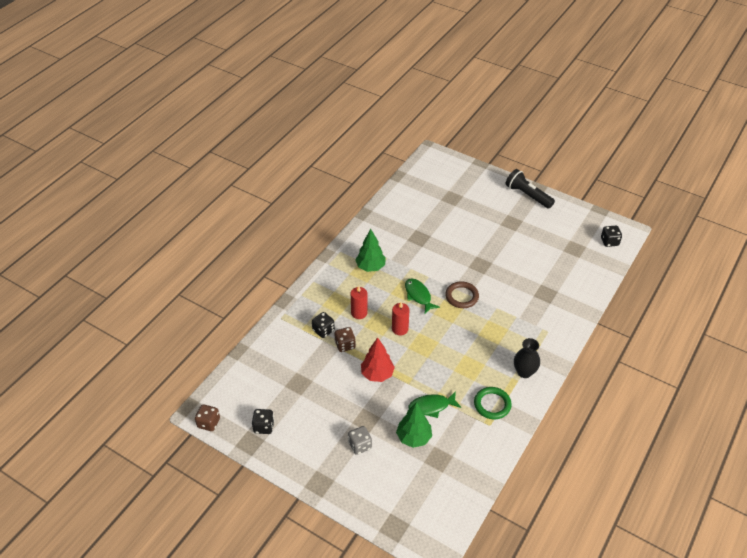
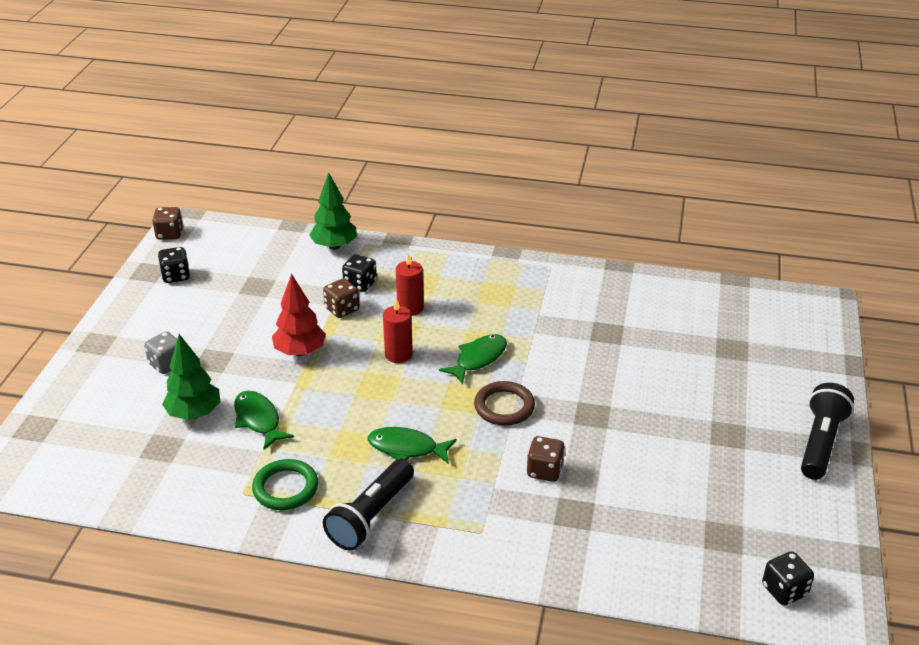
camera: 70 degrees right, 10 degrees down
(370, 267) = (509, 298): green tree -> green tree (334, 246)
(479, 345) = (406, 448): none -> green fish
(514, 295) = (544, 471): none -> brown dice
(524, 372) = (371, 516): black vase -> black flashlight

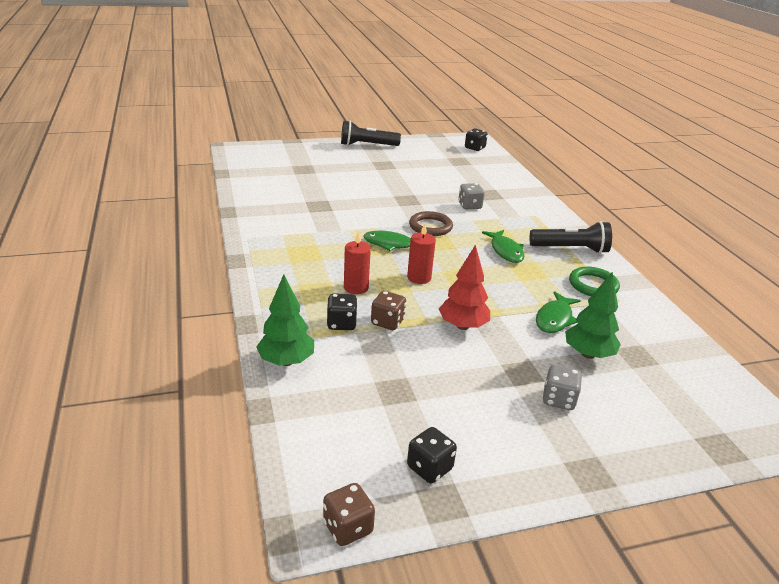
camera: 120 degrees left, 5 degrees down
(544, 471) = (469, 206): brown dice -> grey dice

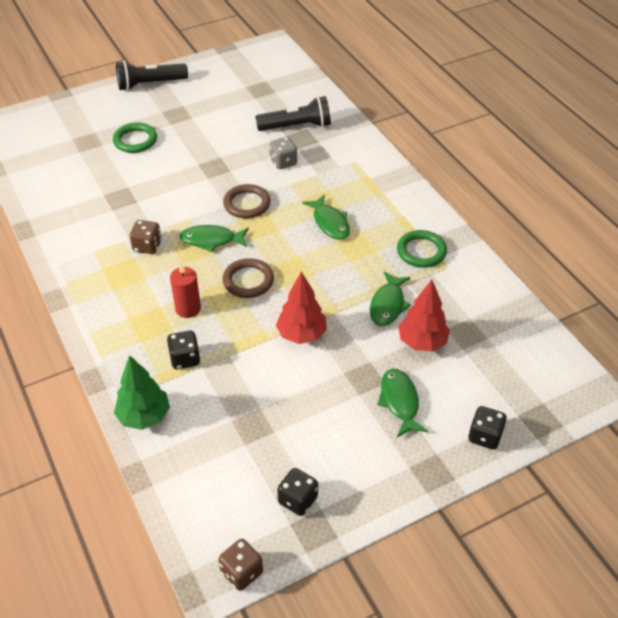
camera: 10 degrees left, 15 degrees up
(344, 174) = (135, 140): none -> green ring
(387, 322) = (229, 346): brown dice -> brown dice (147, 246)
(419, 278) = (248, 281): red candle -> brown ring
(474, 148) = (274, 62): black dice -> black dice (485, 436)
(558, 400) = (399, 401): grey dice -> green fish
(570, 249) = (395, 205): black flashlight -> black flashlight (296, 126)
(588, 354) = (422, 342): green tree -> red tree

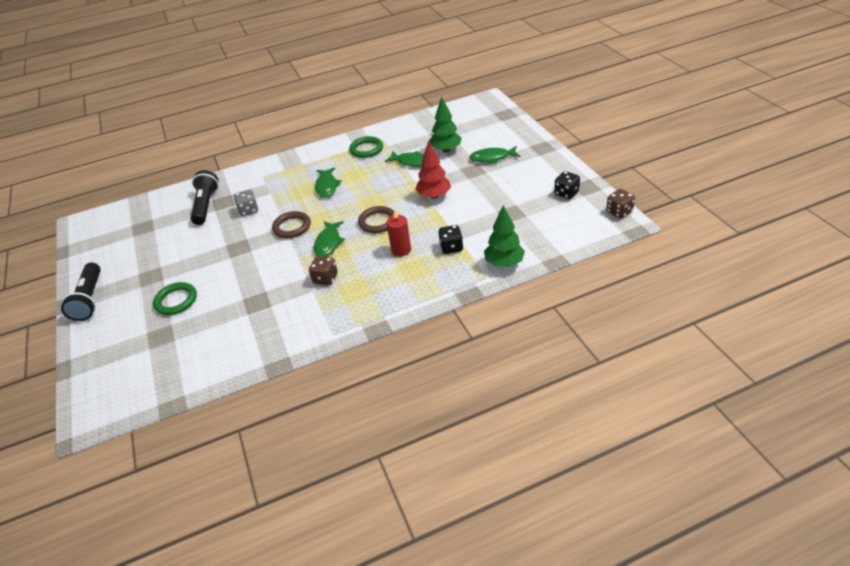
camera: 80 degrees left, 5 degrees down
(330, 223) = (327, 186): green fish -> green fish turned 105 degrees clockwise
(422, 342) = (446, 150): red tree -> green tree
(485, 436) = (517, 131): black dice -> none

